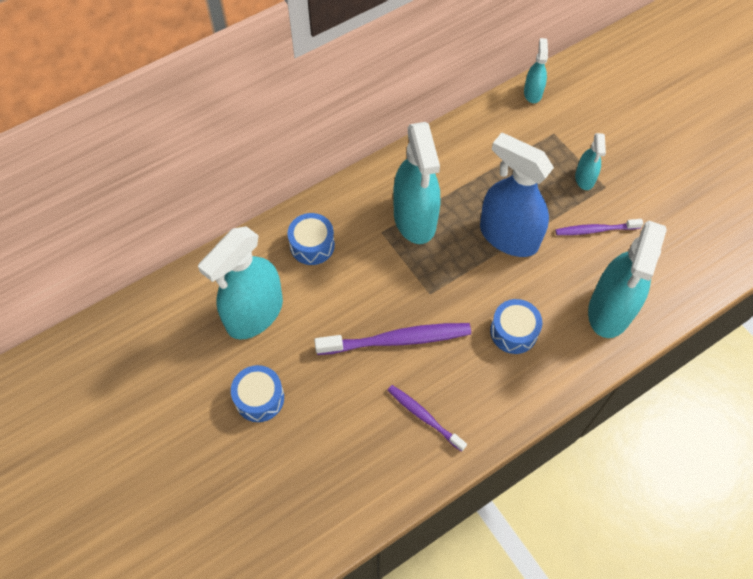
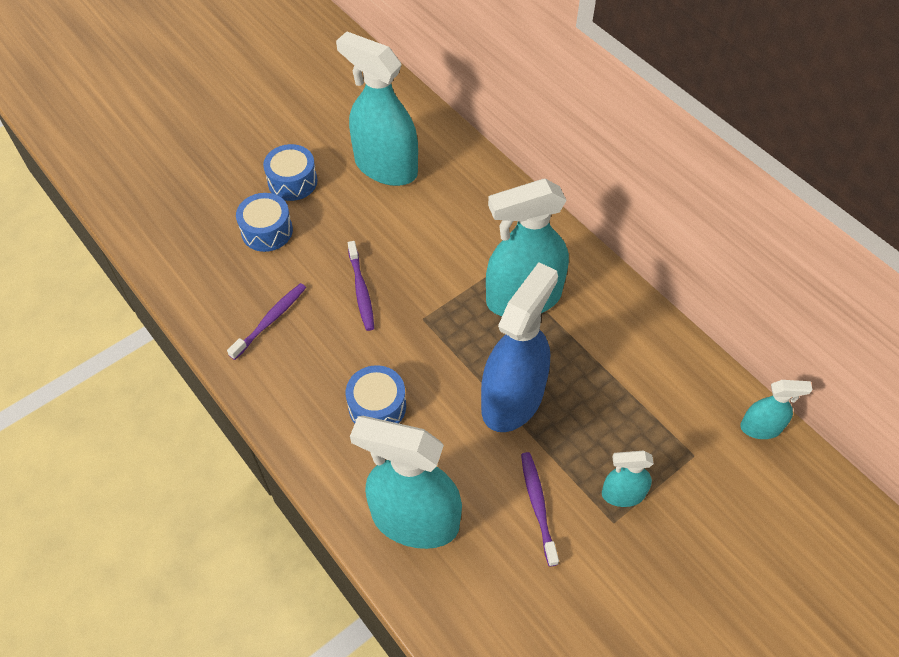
camera: 85 degrees right, 5 degrees down
(312, 245) = (473, 205): blue drum -> blue drum (267, 231)
(397, 340) = (361, 290): purple toothbrush -> purple toothbrush, size x0.59

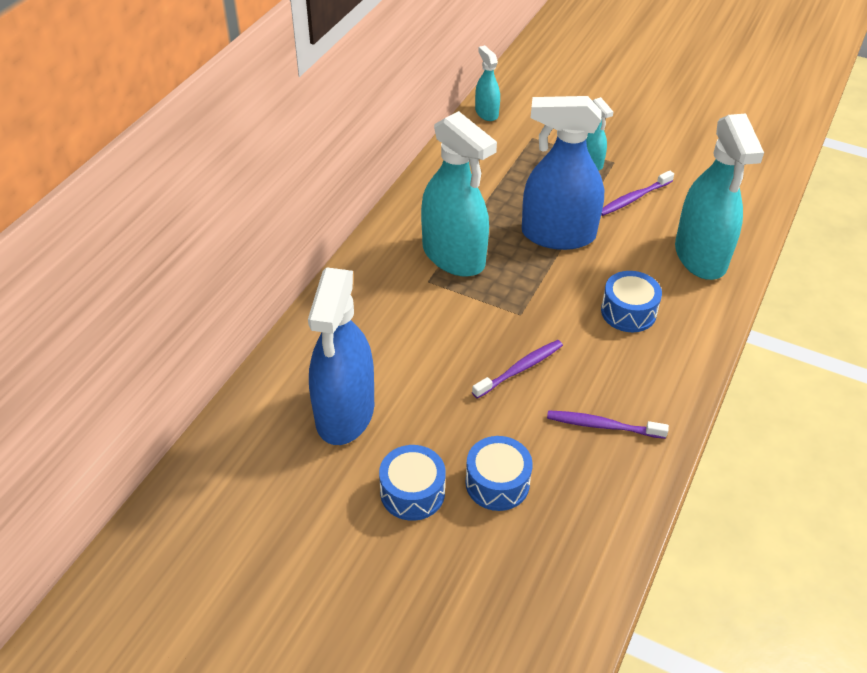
camera: 115 degrees left, 10 degrees down
(385, 167) = (345, 413): turquoise spray bottle -> blue spray bottle

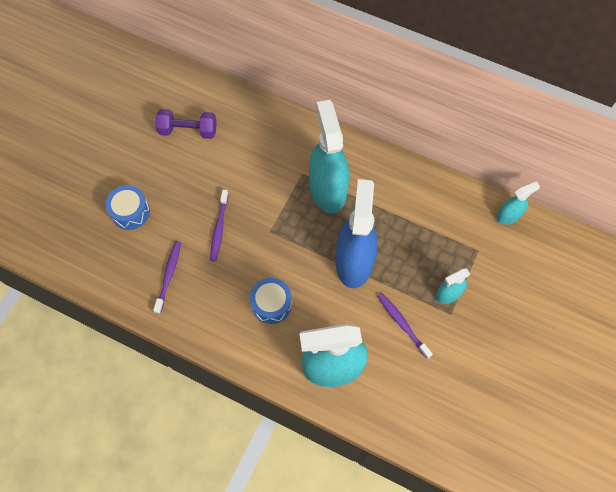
camera: 90 degrees right, 20 degrees up
(345, 413) = (188, 130): blue spray bottle -> purple dumbbell
(412, 492) = (128, 167): blue drum -> none
(453, 256) = (327, 190): turquoise spray bottle -> turquoise spray bottle turned 120 degrees clockwise
(520, 369) = (219, 228): purple toothbrush -> purple toothbrush turned 45 degrees clockwise

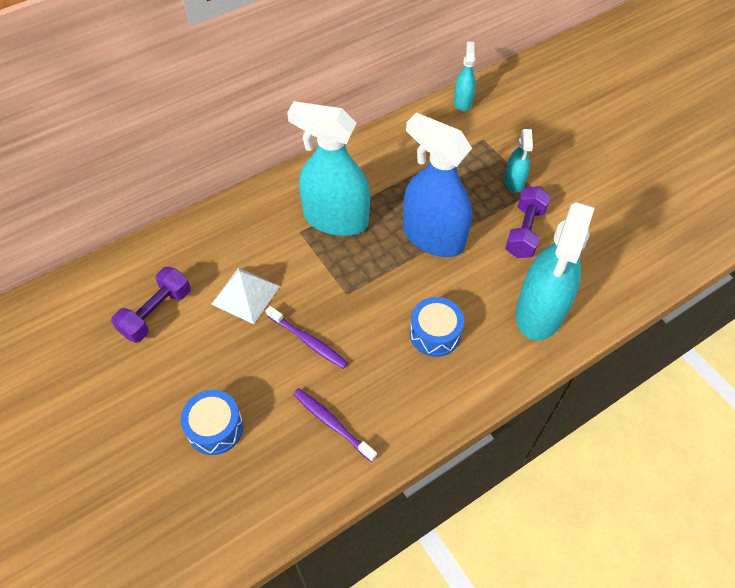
camera: 60 degrees left, 10 degrees down
(231, 171) = (245, 295): none -> white pyramid
(402, 324) = (524, 231): purple toothbrush -> purple dumbbell

